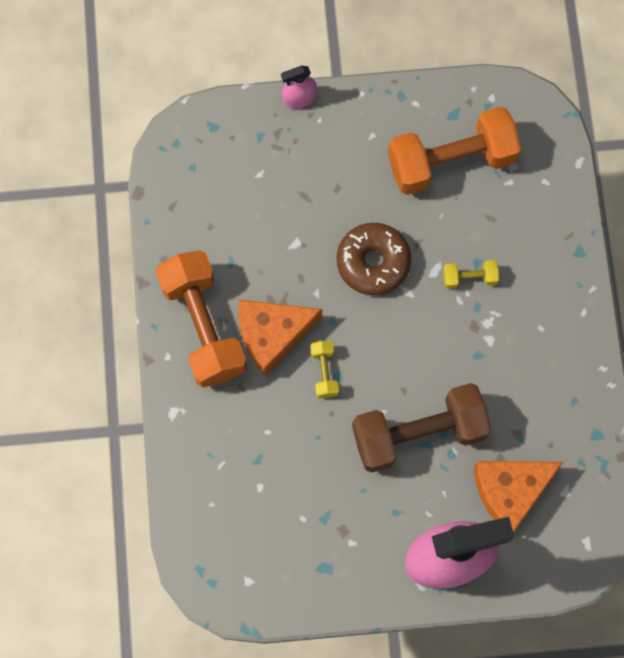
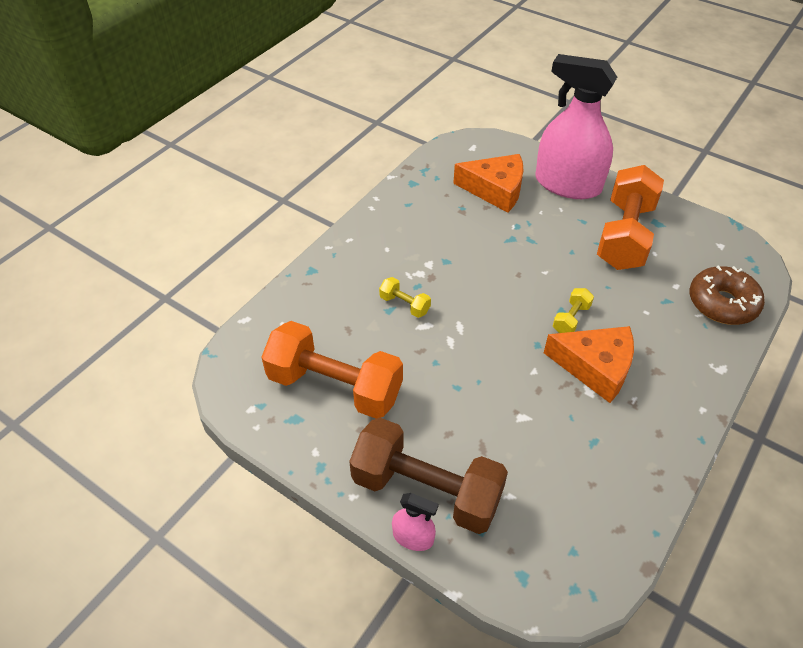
camera: 140 degrees left, 25 degrees down
(203, 326) = (654, 410): orange dumbbell -> orange dumbbell (624, 235)
(373, 262) = (468, 361): brown donut -> brown donut (722, 303)
(419, 433) = (530, 247): brown dumbbell -> brown dumbbell (426, 490)

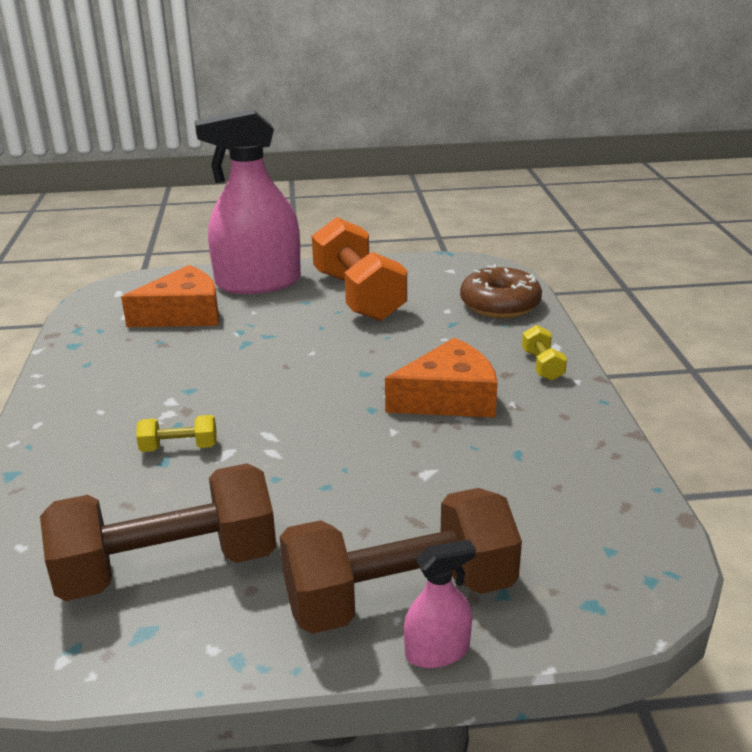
camera: 40 degrees left, 20 degrees down
(335, 386) = (168, 567): orange dumbbell -> brown dumbbell
(571, 319) = (381, 374): yellow dumbbell -> yellow dumbbell (542, 366)

